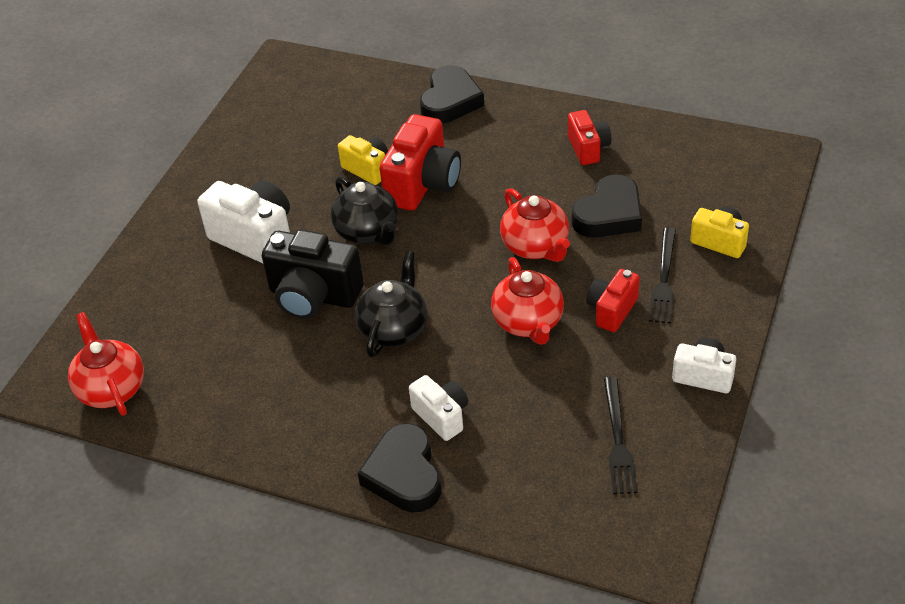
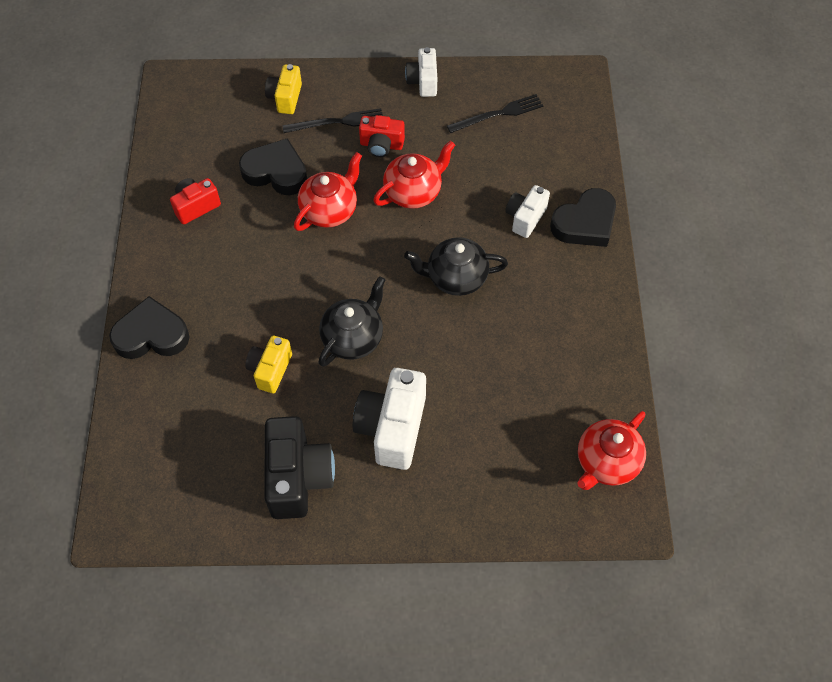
camera: 115 degrees left, 15 degrees up
(313, 296) = (443, 350): black camera -> black camera (298, 477)
(423, 184) = (278, 316): red camera -> none

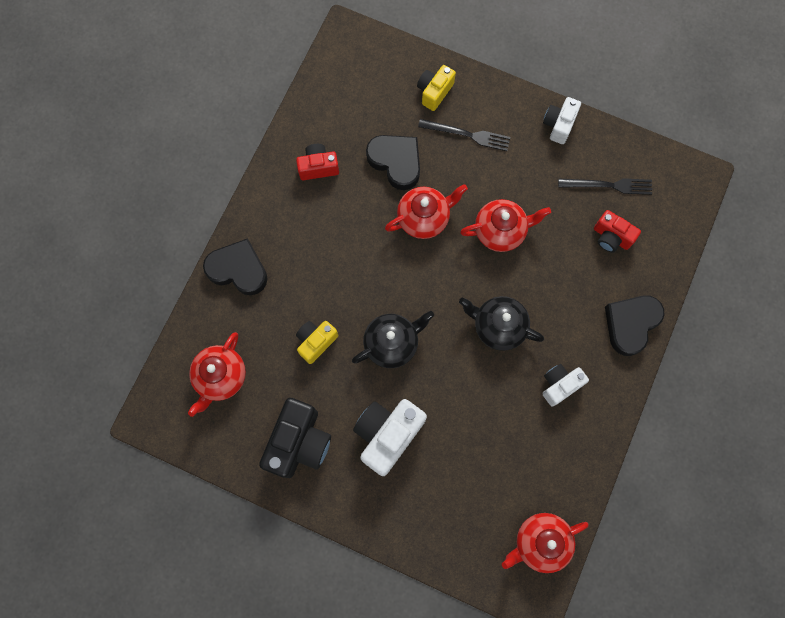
camera: 25 degrees right, 15 degrees up
(179, 449) = (220, 377): none -> red teapot
(381, 145) = (494, 173): red camera -> red camera (611, 237)
(525, 218) = (582, 296): white camera -> white camera (560, 385)
(585, 223) = (631, 324): black heart -> black heart turned 135 degrees clockwise

